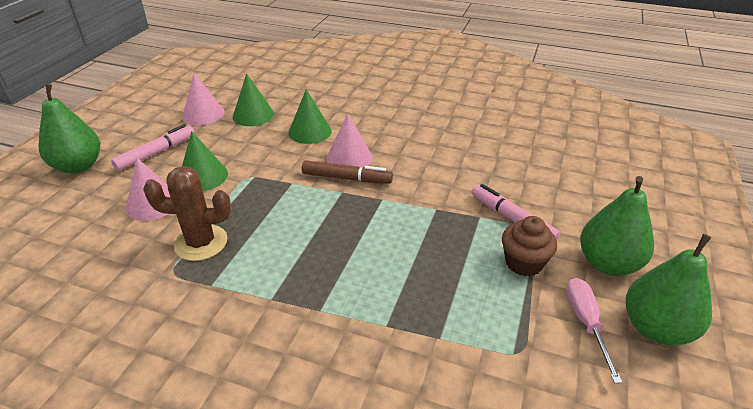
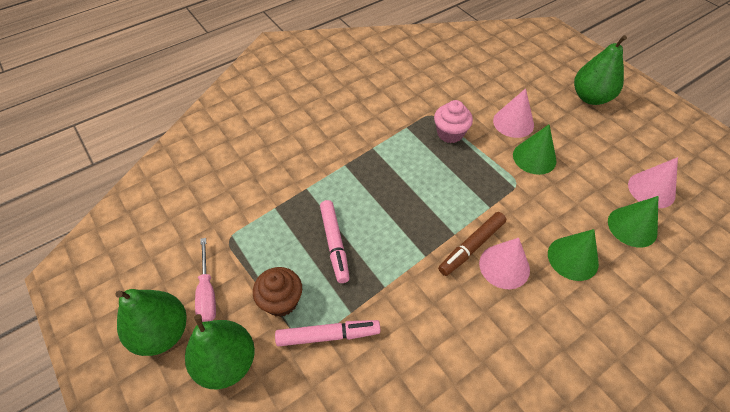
camera: 125 degrees right, 15 degrees up
(156, 153) = (589, 141): pink marker -> pink marker (335, 243)
(201, 243) = (450, 133): brown cactus -> pink cupcake
(586, 323) = (207, 293): pink screwdriver -> pink screwdriver turned 45 degrees clockwise

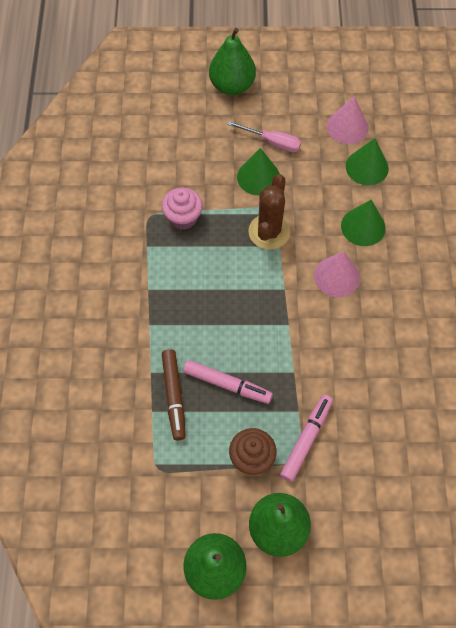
camera: 55 degrees left, 10 degrees up
(207, 293) = (202, 514): pink screwdriver -> pink screwdriver (272, 142)
(471, 247) = (304, 286): brown marker -> brown marker (174, 396)
(494, 192) = (269, 232): none -> brown cactus
(513, 122) = (211, 162): pink cone -> none

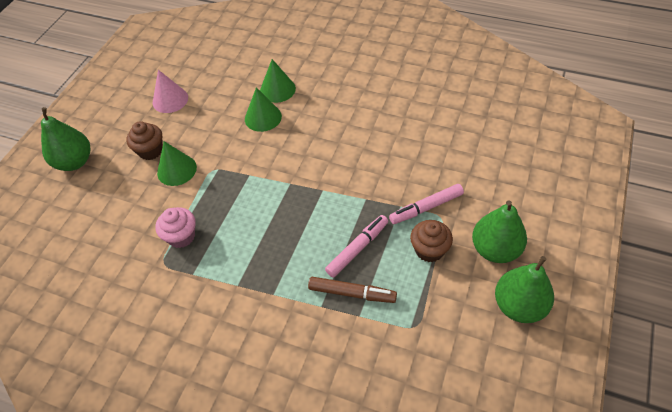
camera: 65 degrees left, 10 degrees down
(269, 232) = (232, 178): brown cactus -> none
(272, 142) = (150, 151): pink screwdriver -> brown cupcake
(306, 439) = (426, 208): pink marker -> pink marker turned 75 degrees counterclockwise
(336, 276) = (296, 146): pink cone -> none
(367, 167) = (213, 99): green cone -> green cone (277, 89)

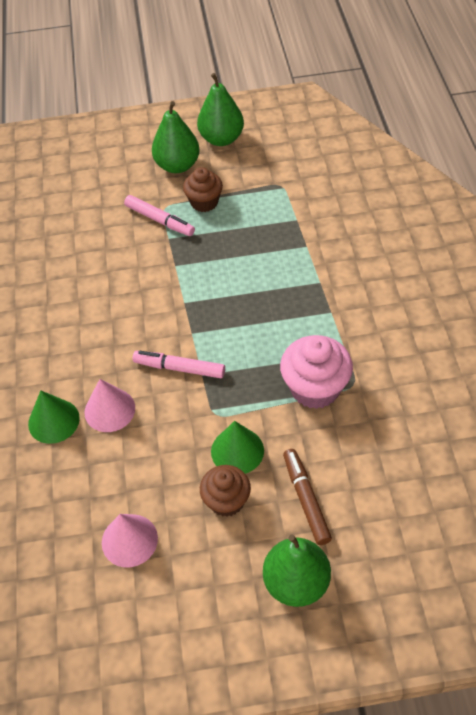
camera: 120 degrees left, 0 degrees up
(181, 236) = (315, 388): pink cupcake -> pink cupcake, size x1.52
(263, 117) = (109, 410): green cone -> pink cone
(352, 293) = (280, 232): brown marker -> brown marker (306, 499)
(357, 248) = (234, 247): pink marker -> pink marker (179, 368)

